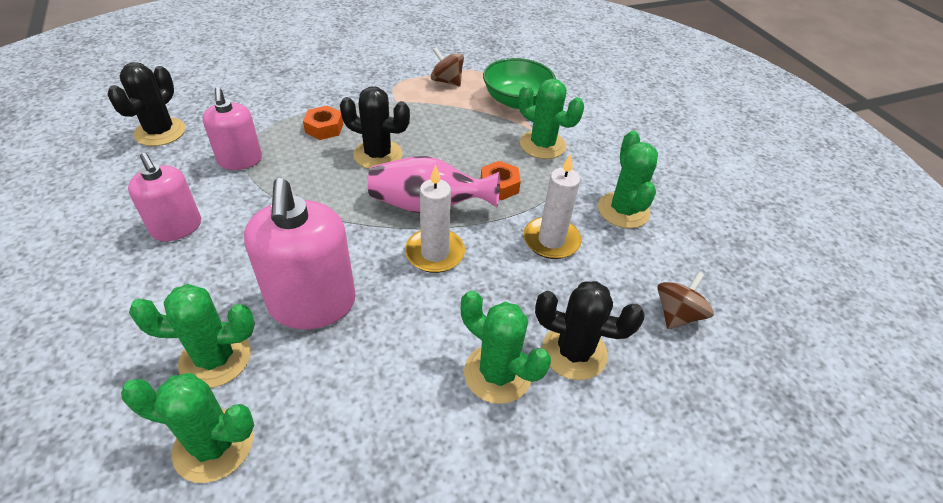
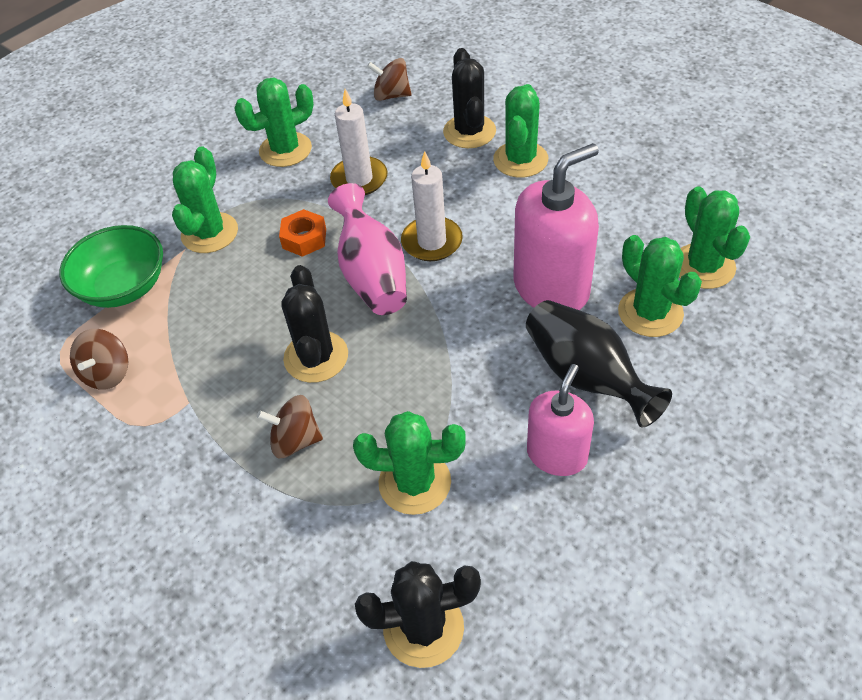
camera: 110 degrees left, 5 degrees up
(210, 276) = (586, 377): none -> black vase
(240, 160) = (415, 482): pink soap dispenser -> green cactus
(324, 128) = (295, 440): orange nut -> brown spinning top

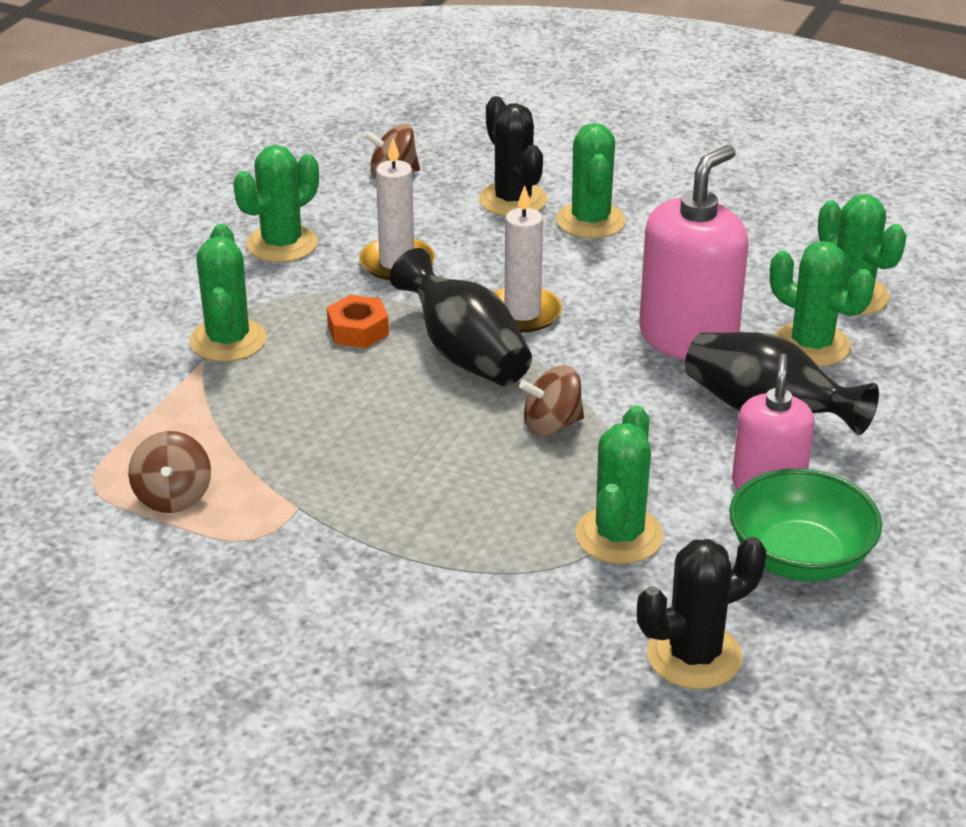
camera: 20 degrees left, 15 degrees down
(124, 287) = (142, 409): green bowl -> green bowl (799, 558)
(295, 440) = (454, 521): brown spinning top -> brown spinning top (551, 425)
(316, 357) = (437, 441): black cactus -> none
(372, 275) = (465, 354): pink vase -> black vase
(415, 482) = (619, 536): green cactus -> green cactus turned 60 degrees counterclockwise

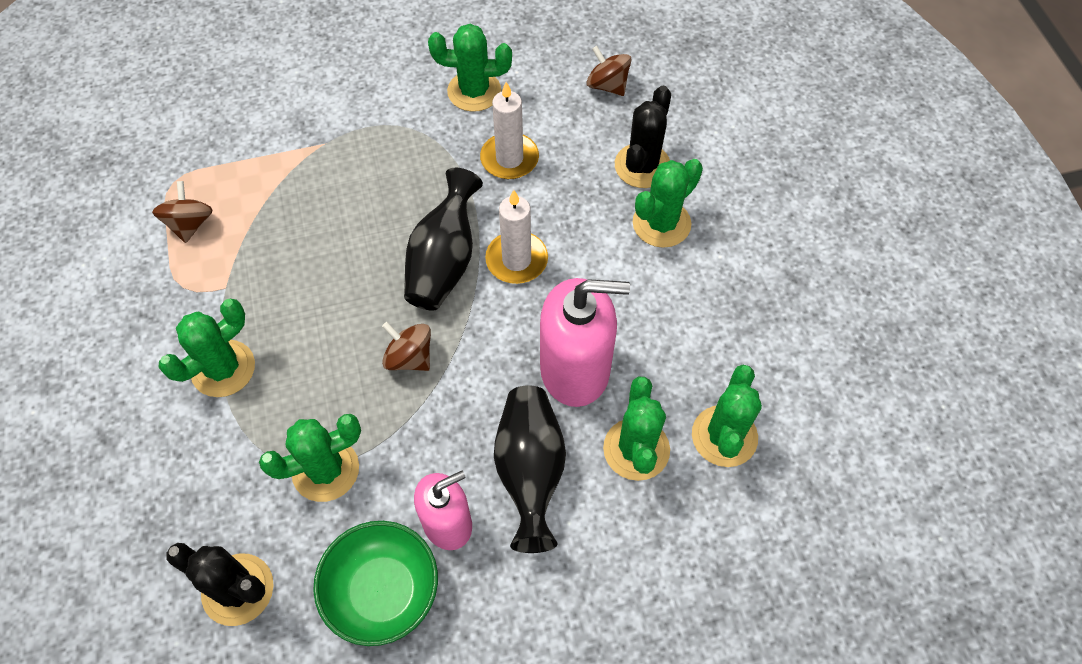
camera: 50 degrees right, 25 degrees up
(173, 497) = (190, 224): brown spinning top -> brown spinning top turned 135 degrees clockwise
(228, 340) = (353, 140): green cactus -> green cactus (223, 368)
(358, 330) = (420, 191): orange nut -> none

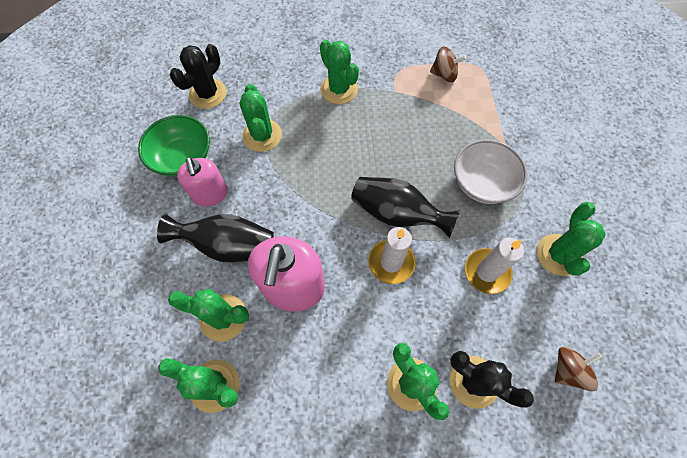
camera: 100 degrees right, 5 degrees up
(383, 168) = (482, 183): none -> white bowl
(409, 357) = (325, 185): brown spinning top -> none

